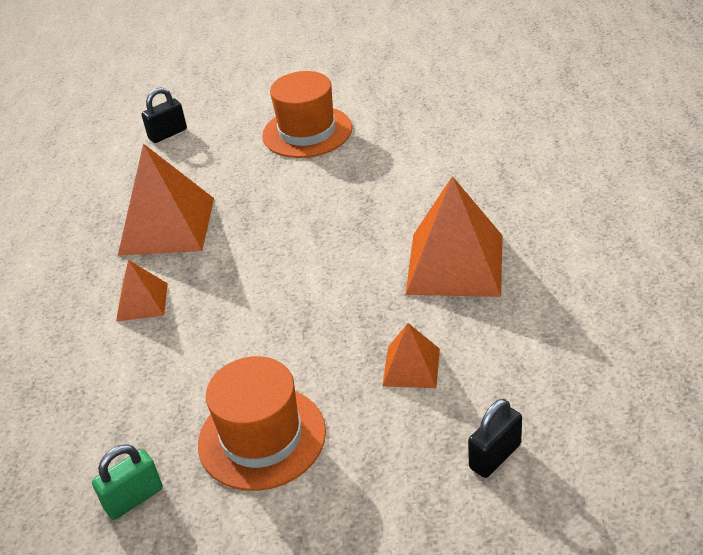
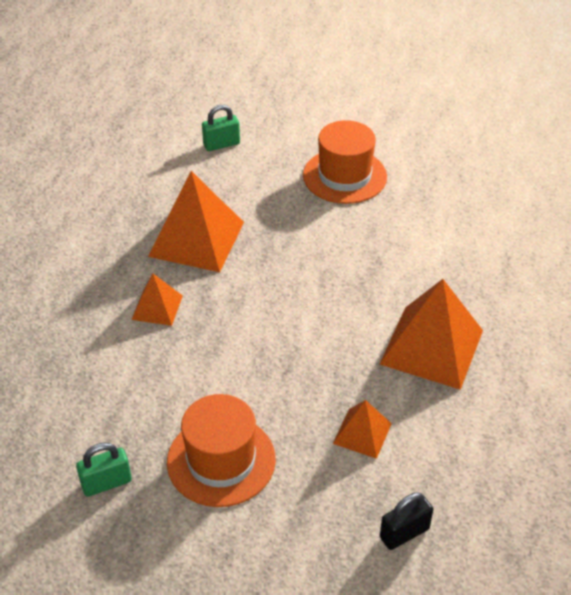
camera: 10 degrees right, 5 degrees up
(168, 134) = (221, 144): black padlock -> green padlock

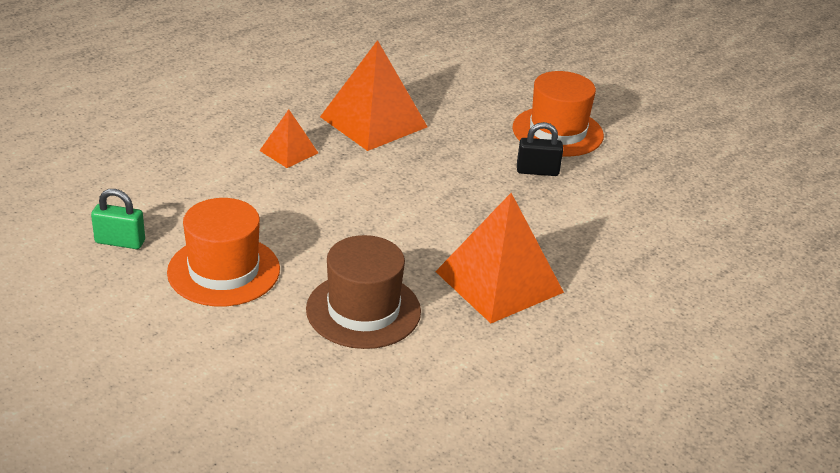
camera: 30 degrees right, 10 degrees down
(221, 144) = (469, 69): green padlock -> none
(362, 433) = (363, 310): orange pyramid -> brown hat
(404, 533) = (319, 395): black padlock -> black padlock (537, 171)

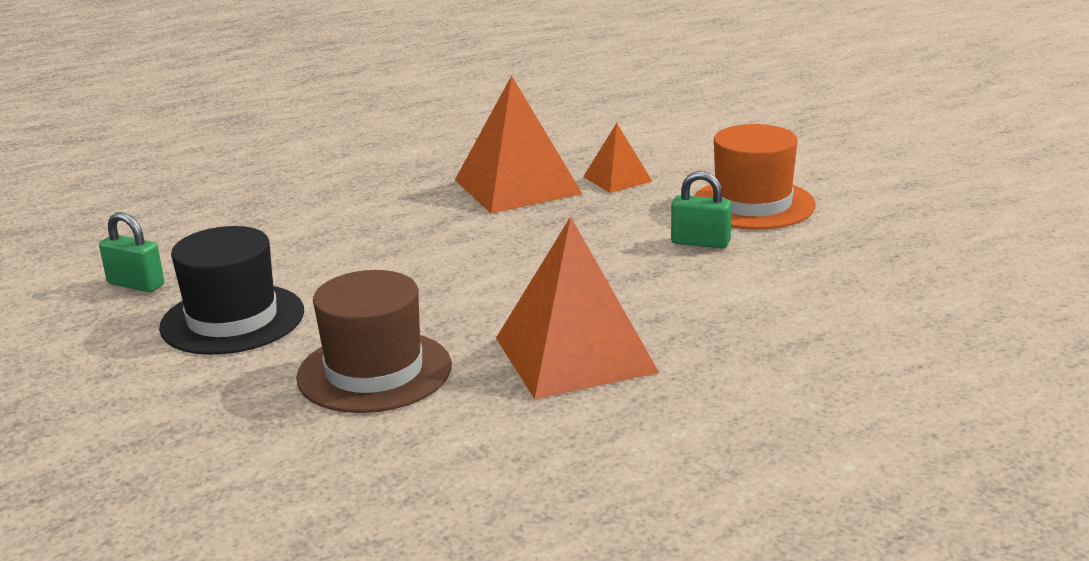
camera: 20 degrees right, 10 degrees down
(223, 271) = (232, 319): orange hat -> black hat
(289, 151) = (394, 210): orange pyramid -> orange pyramid (617, 179)
(537, 171) = (700, 242): black padlock -> green padlock

